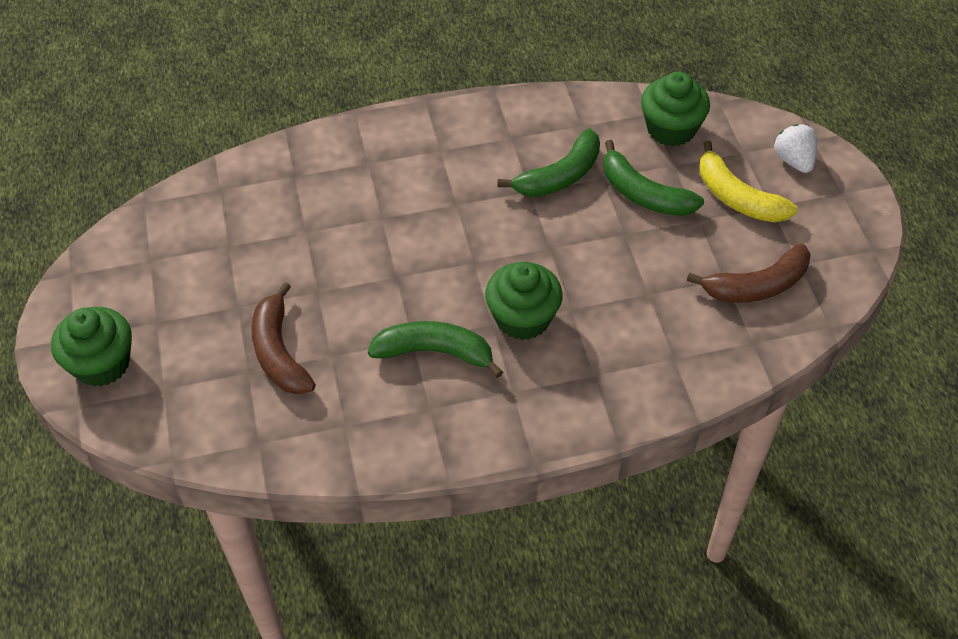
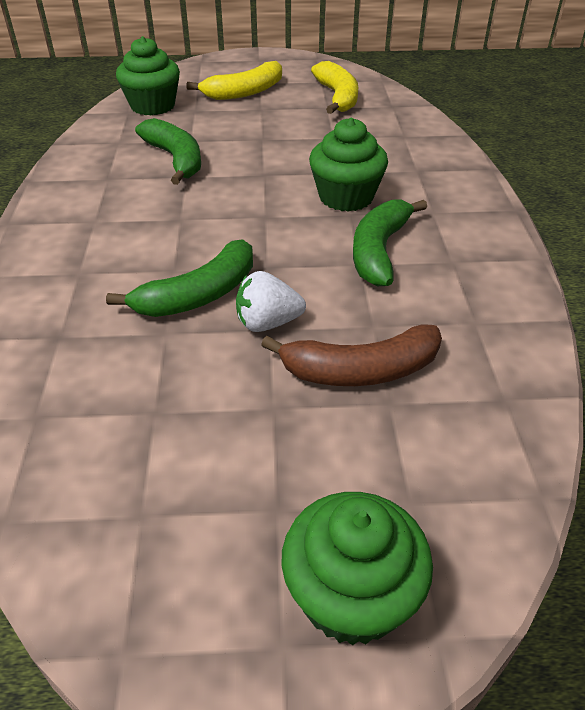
camera: 80 degrees left, 10 degrees down
(643, 194) = (220, 126): green banana -> green banana (199, 294)
(756, 286) = (337, 97): brown banana -> yellow banana
(793, 160) = (218, 69): white strawberry -> white strawberry (268, 323)

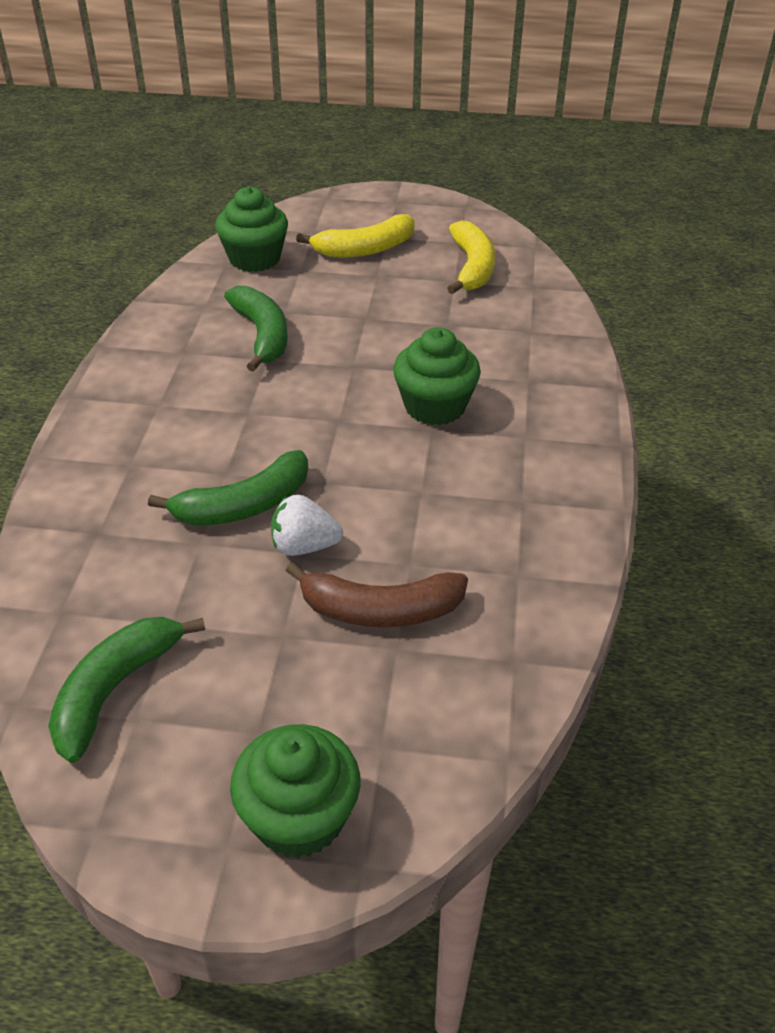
camera: 10 degrees right, 0 degrees up
(379, 251) = (448, 478): green banana -> green banana (115, 690)

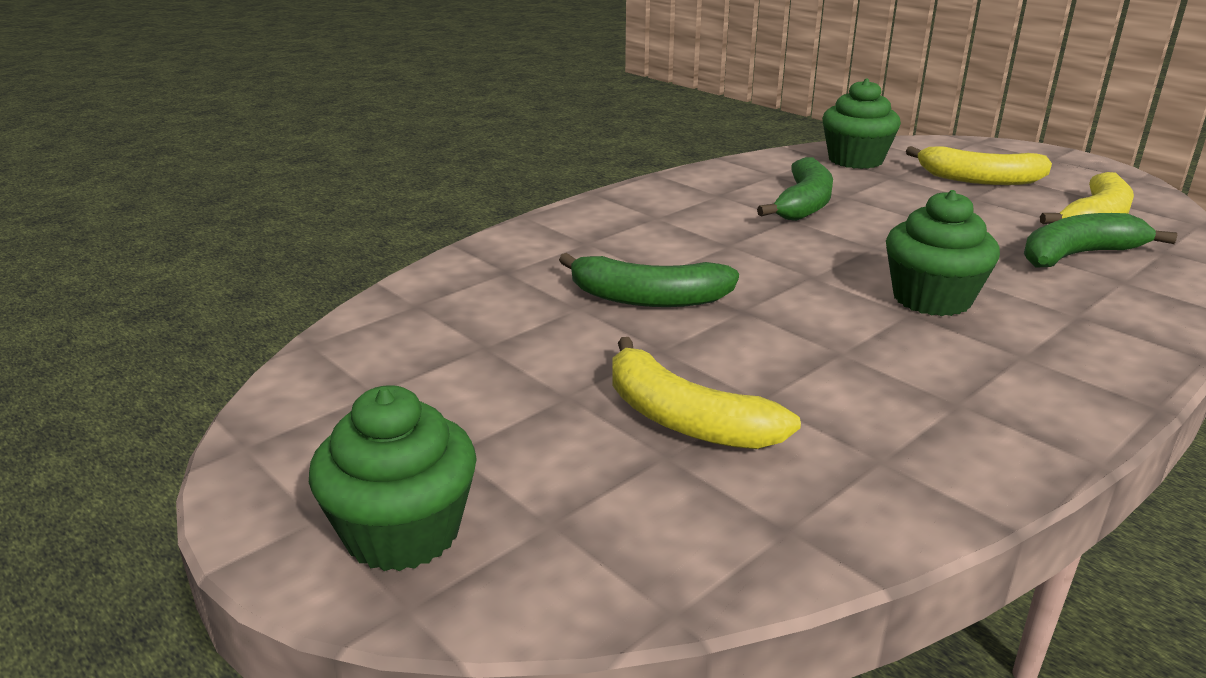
camera: 40 degrees right, 15 degrees down
(115, 690) = (386, 367): green banana -> green banana (1078, 255)
(304, 546) = (667, 344): white strawberry -> none
(380, 610) = (685, 419): brown banana -> yellow banana

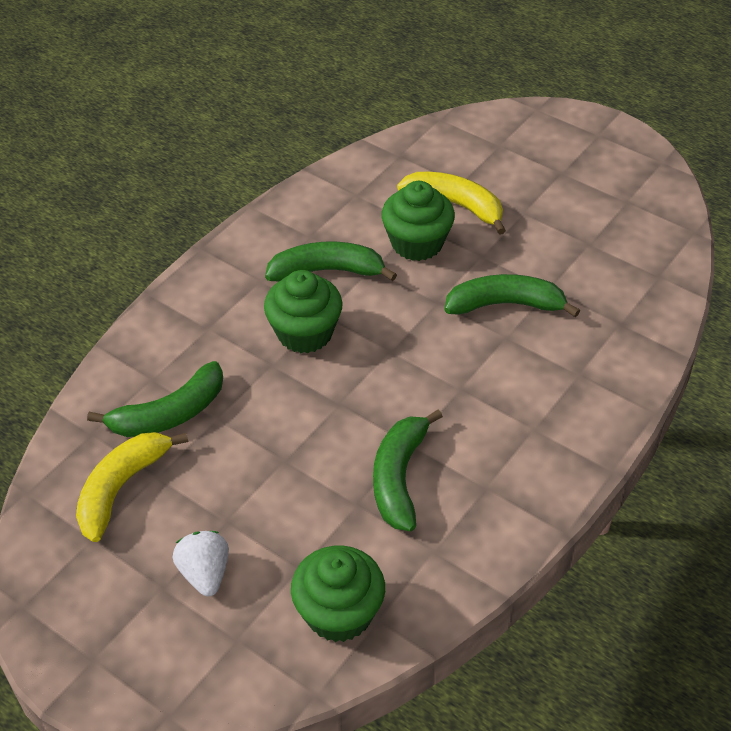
camera: 170 degrees right, 20 degrees up
(402, 532) = (558, 133): green cupcake -> green cupcake (417, 243)
(915, 355) = (327, 271): none -> green banana
(979, 179) = (205, 573): yellow banana -> white strawberry

